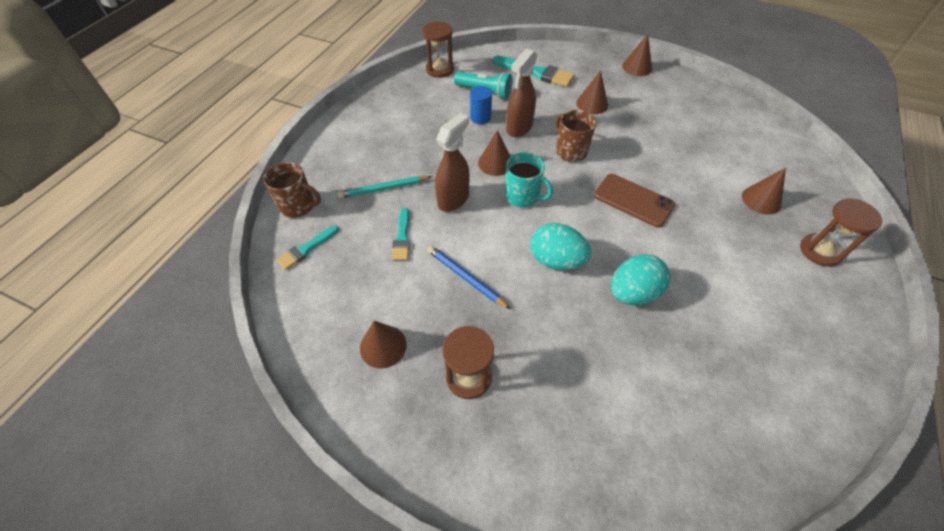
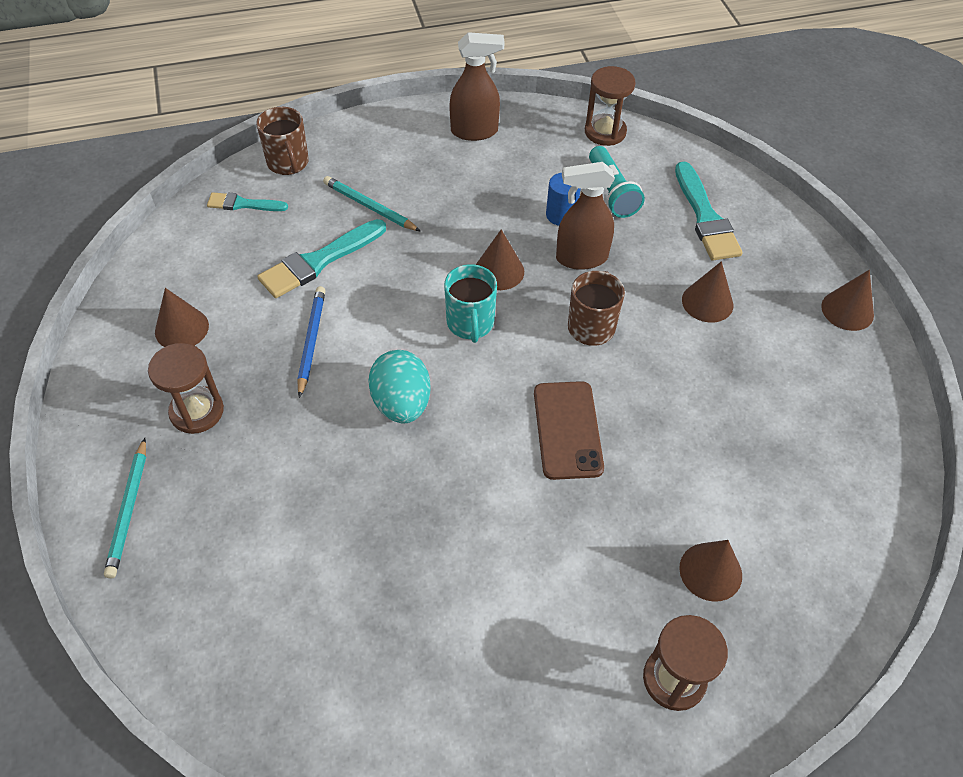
camera: 50 degrees right, 0 degrees up
(402, 237) = (319, 261): turquoise brush -> turquoise brush, size x1.70
(453, 199) = (408, 269): brown spray bottle -> brown spray bottle (475, 131)
(524, 472) = (129, 510): none -> turquoise pencil
(632, 293) = (416, 497): turquoise egg -> none

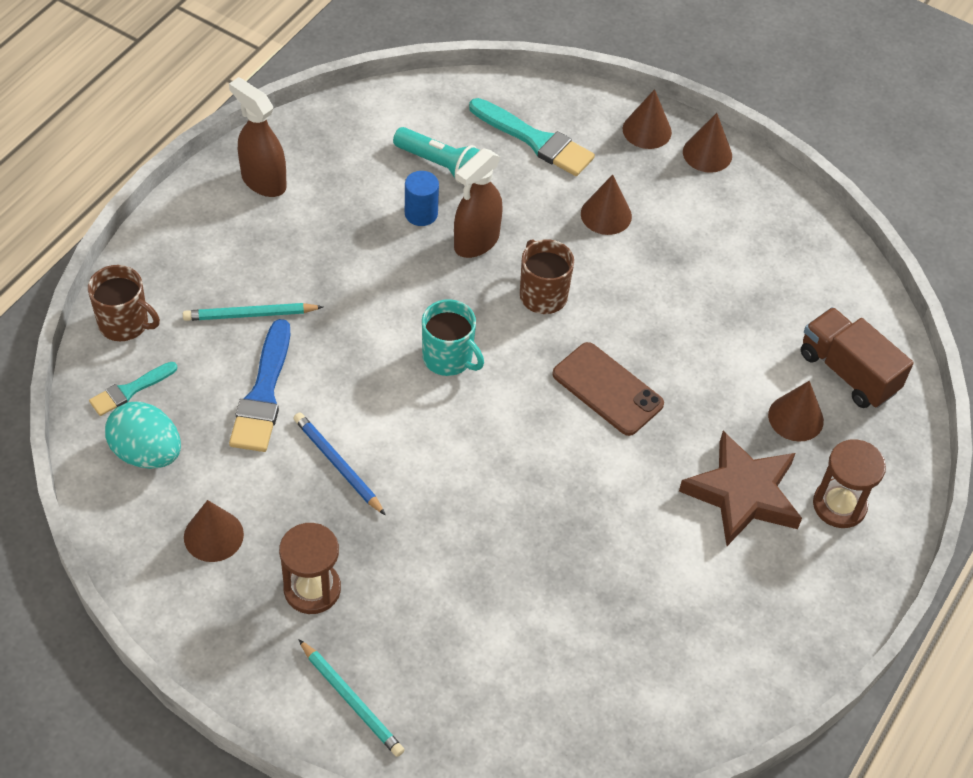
camera: 45 degrees left, 0 degrees up
(319, 261) = (263, 394): turquoise brush -> blue brush
(401, 403) = (466, 460): turquoise egg -> turquoise egg (147, 453)
(475, 131) = (263, 181): brown spray bottle -> brown spray bottle turned 90 degrees counterclockwise
(499, 271) = (423, 297): brown cone -> brown cone (647, 130)
(593, 598) = (742, 494): none -> brown star
(605, 132) = (377, 110): brown hourglass -> none
(803, 569) = (848, 372): none -> brown truck

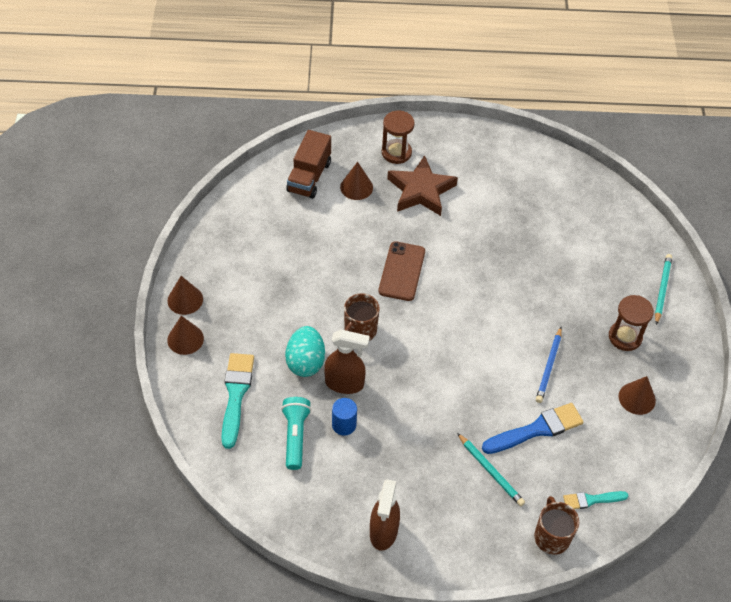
camera: 120 degrees left, 0 degrees up
(130, 390) = (591, 500): turquoise brush -> turquoise brush turned 150 degrees clockwise
(147, 453) = (620, 463): turquoise egg -> turquoise egg (305, 362)
(448, 358) = (439, 353): turquoise mug -> none
(606, 215) = (274, 328): brown cone -> none

